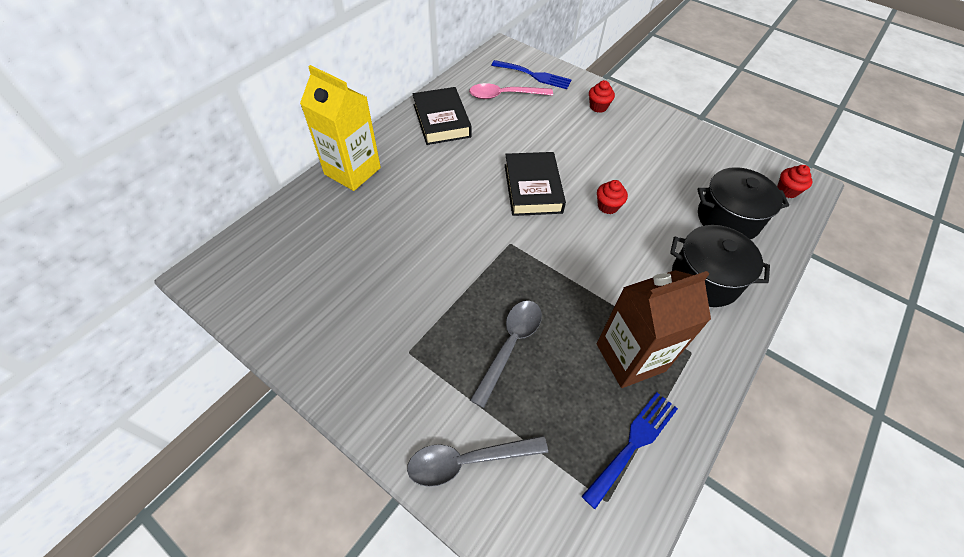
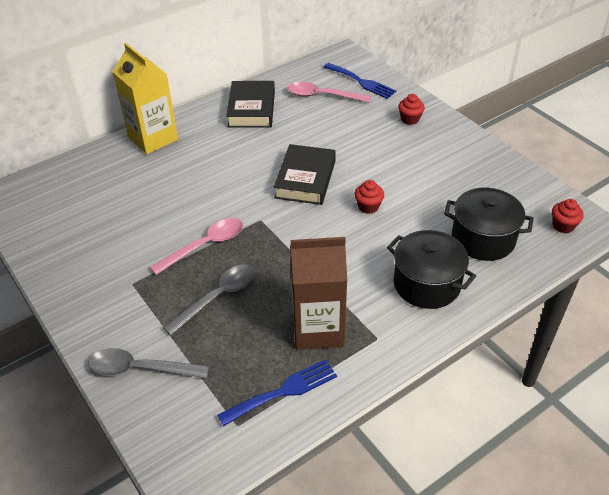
camera: 20 degrees right, 10 degrees down
(467, 286) = (205, 245): none -> pink spoon

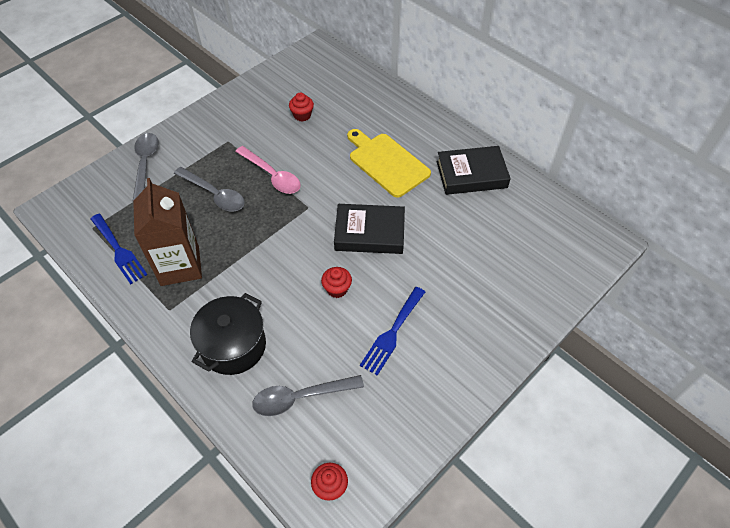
camera: 80 degrees right, 10 degrees up
(153, 138) = (406, 114): yellow carton -> none
(217, 159) = (387, 163): none -> yellow cutting board
(322, 96) = (514, 230): pink spoon -> none
(361, 82) = (554, 264): blue fork -> blue fork (392, 333)
(410, 119) = (495, 318): red cupcake -> red cupcake (302, 115)
(483, 239) = (300, 397): black pot -> grey spoon

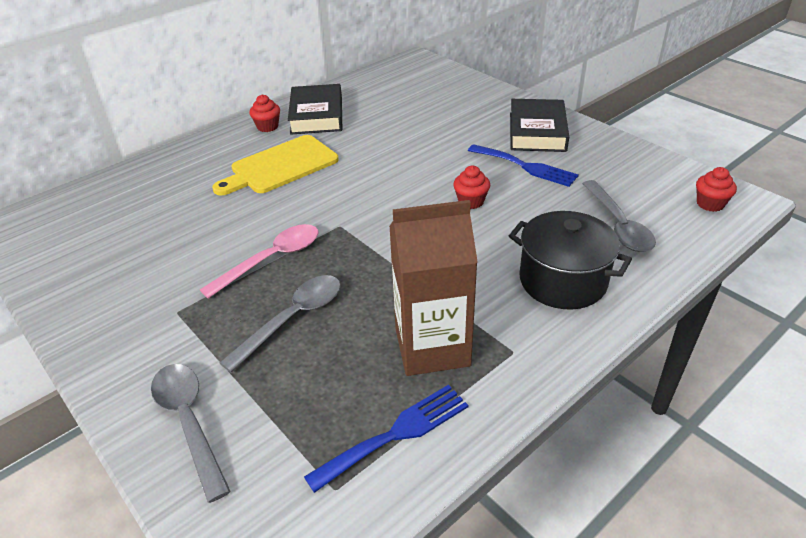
camera: 85 degrees left, 15 degrees down
(145, 164) = (189, 422): grey spoon -> grey spoon turned 60 degrees clockwise
(302, 115) = (158, 235): red cupcake -> red cupcake (267, 127)
(369, 233) = (389, 179): black book -> black book (537, 131)

